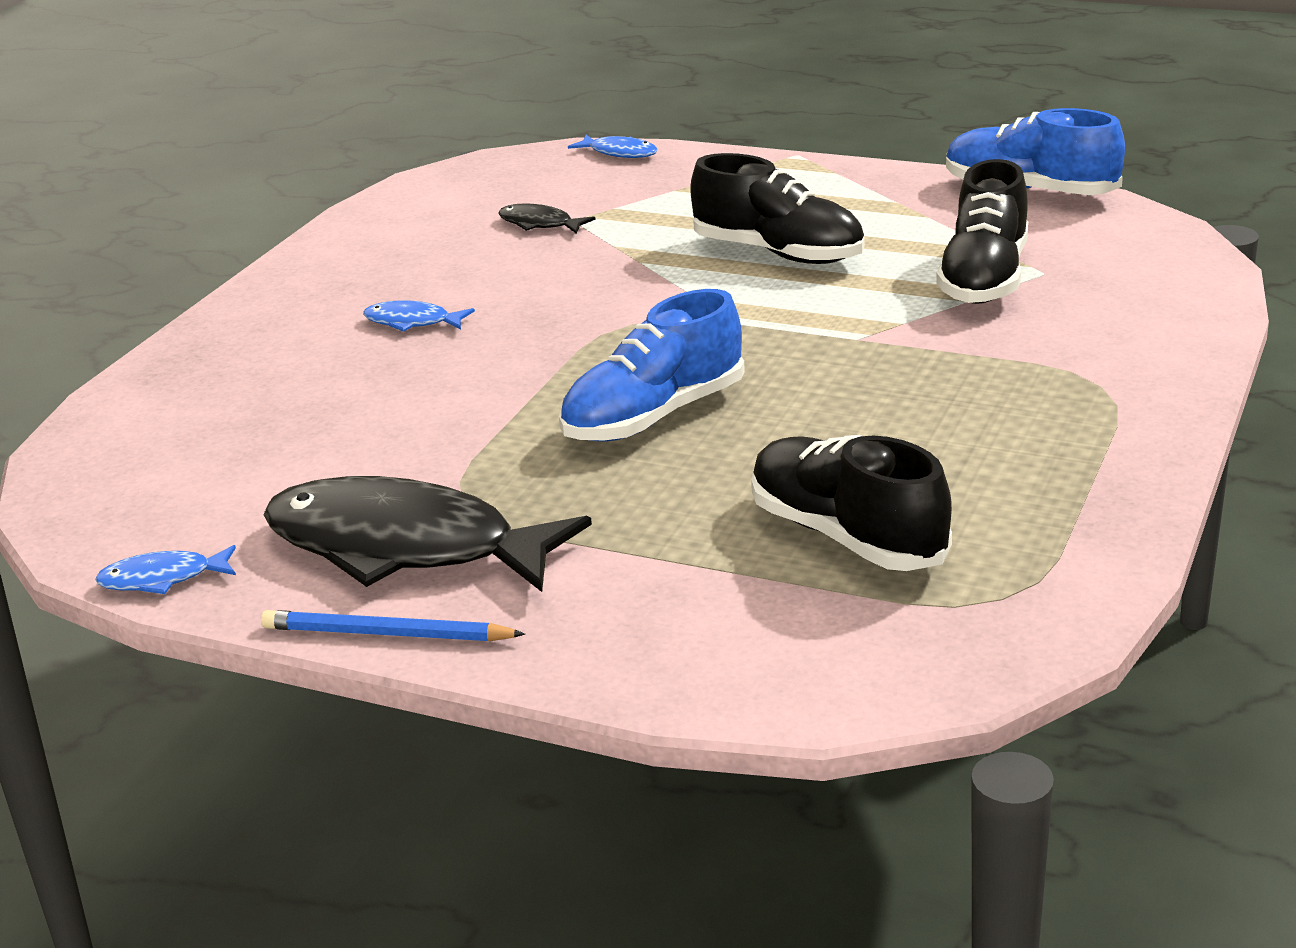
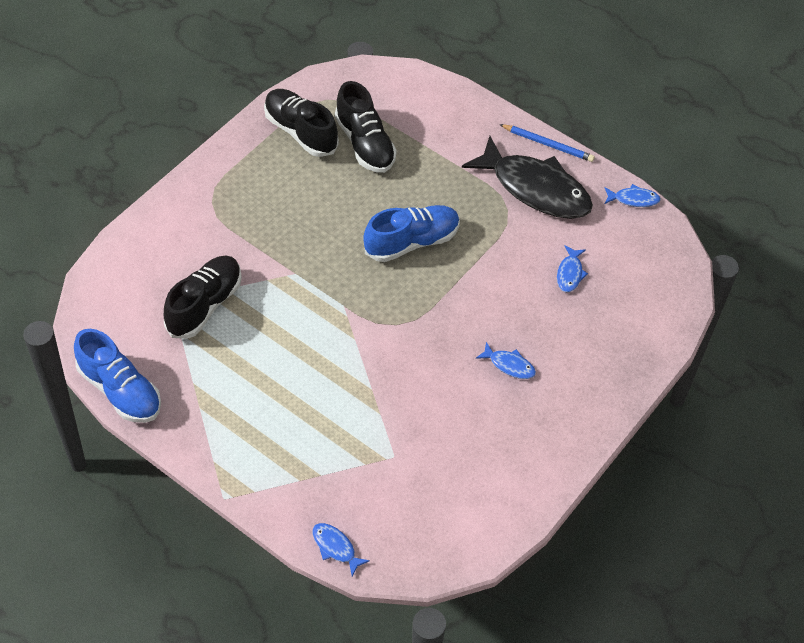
camera: 170 degrees left, 25 degrees up
(310, 441) = (570, 273): none -> blue fish
(539, 224) = (415, 457): black fish -> none
(778, 253) = (294, 370): black shoe -> black shoe (300, 132)

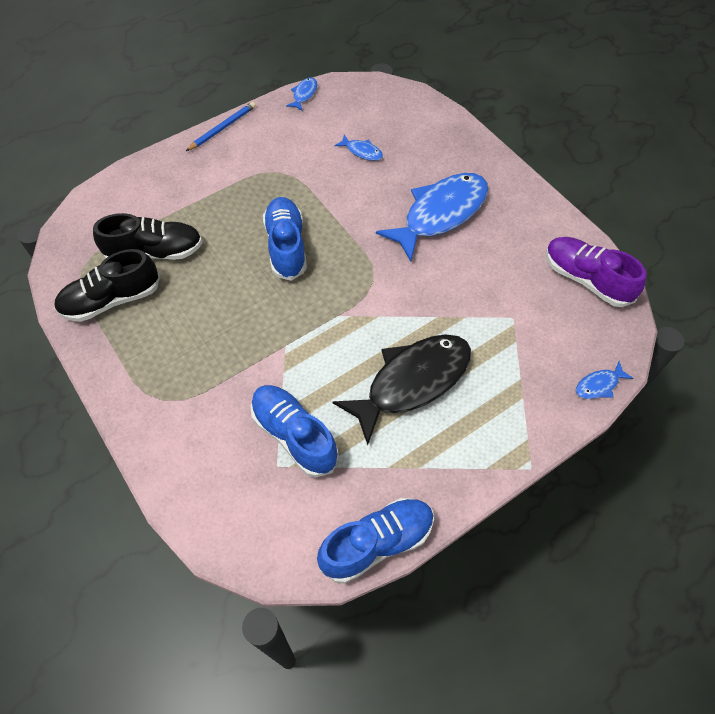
camera: 70 degrees left, 5 degrees up
(204, 305) = (294, 435): black shoe -> blue shoe
(471, 520) = (586, 279): none -> purple shoe
(509, 365) = (440, 214): blue fish -> blue fish, size x2.42
(535, 189) = (266, 148): black fish -> black fish (412, 382)

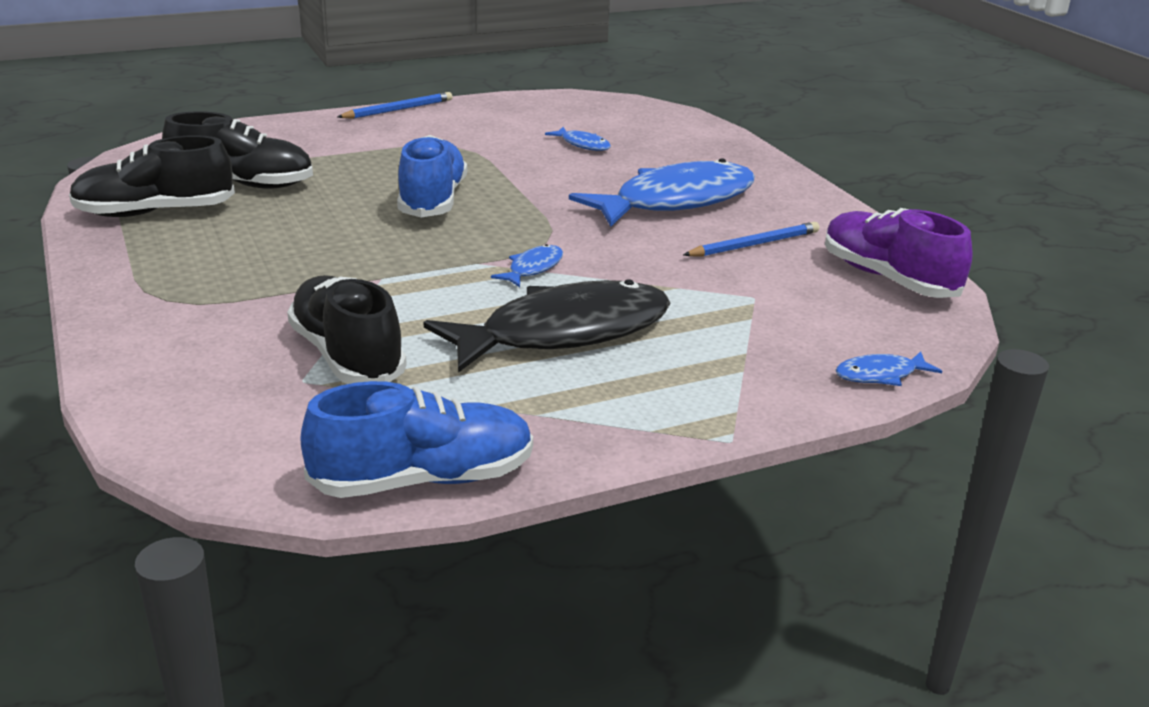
camera: 10 degrees right, 30 degrees down
(294, 435) = (347, 356): blue shoe -> black shoe
(304, 94) = (524, 99): blue fish -> blue fish (533, 268)
(500, 257) = (754, 244): none -> blue pencil

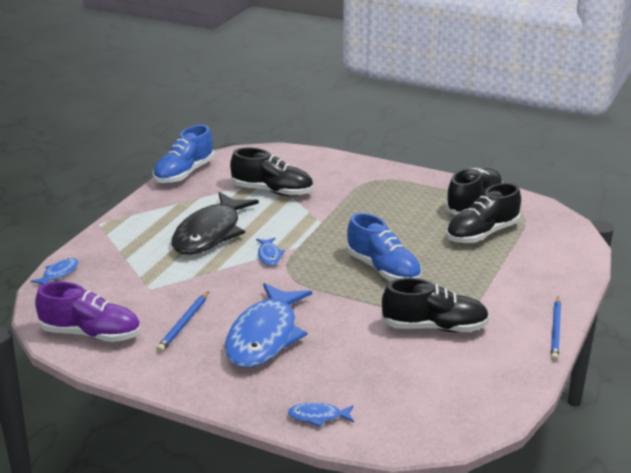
camera: 140 degrees right, 0 degrees up
(494, 147) = (434, 327): none -> black shoe
(583, 144) = (392, 361): blue fish -> blue fish (318, 417)

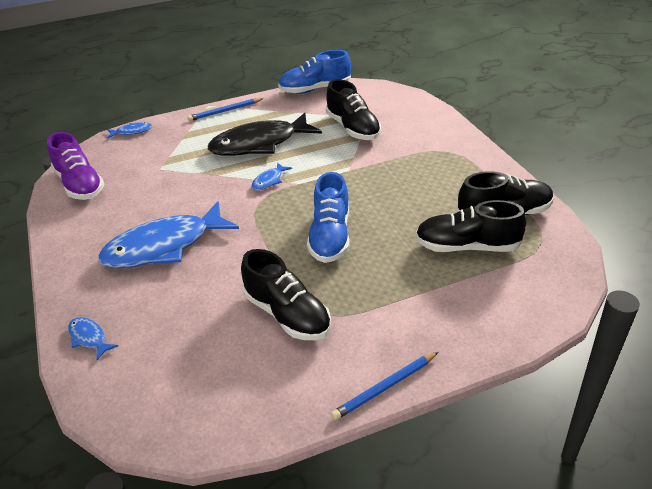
camera: 45 degrees right, 10 degrees up
(184, 324) = (136, 206): blue pencil -> blue pencil (224, 111)

